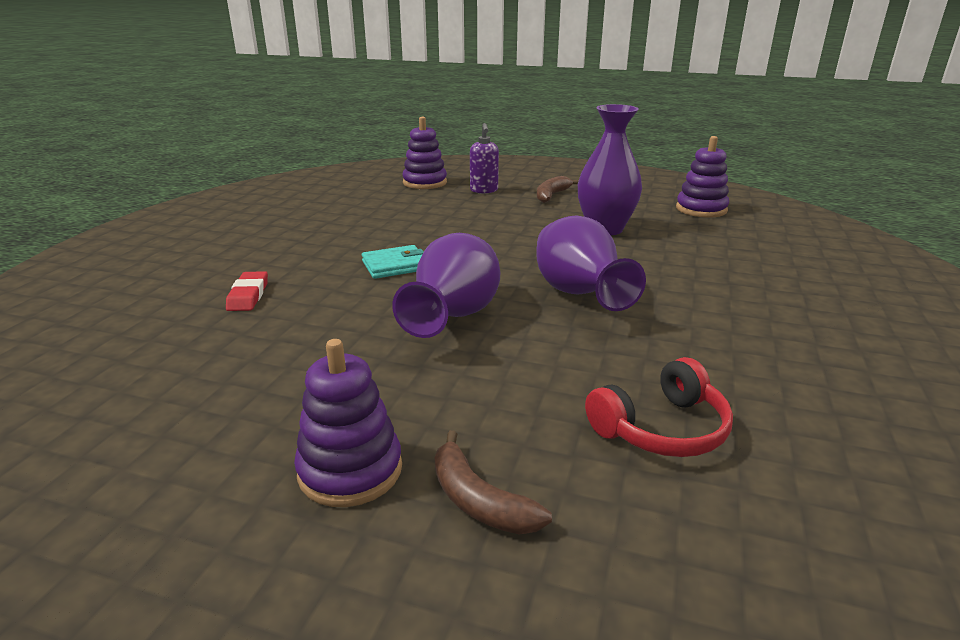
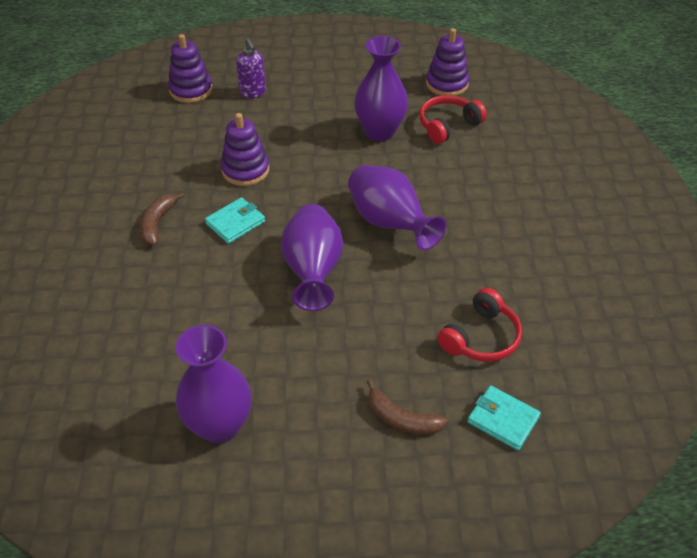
camera: 20 degrees left, 20 degrees up
(209, 438) = (220, 426): none -> purple vase
(248, 295) = (142, 289): red eraser -> none
(350, 470) = (320, 421): purple stacking toy -> purple stacking toy (245, 170)
(551, 195) = (316, 88): brown banana -> brown banana (157, 223)
(661, 551) = (503, 419): none -> turquoise wallet
(690, 235) = (448, 125): none -> red headphones

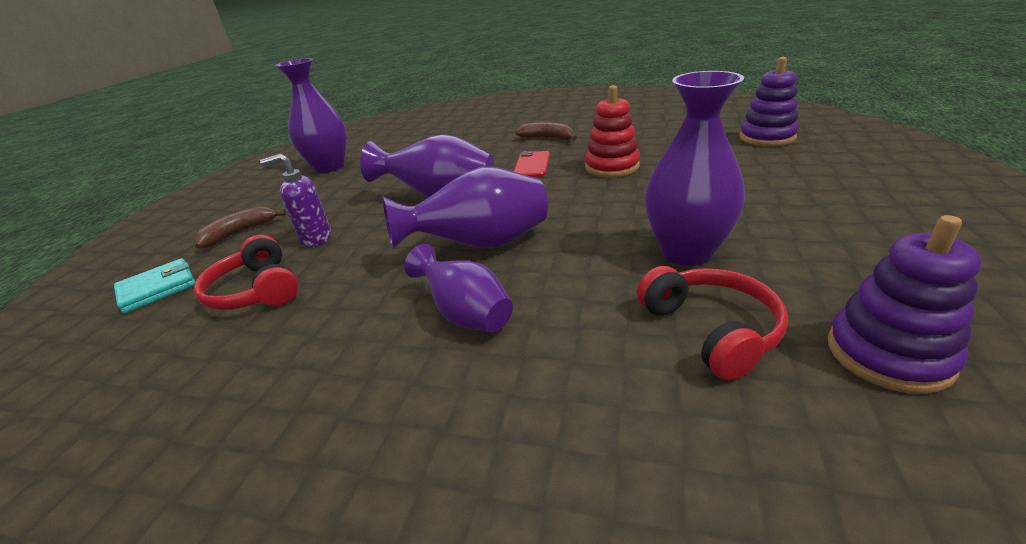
camera: 110 degrees right, 15 degrees down
(235, 223) = (532, 165): turquoise wallet -> red phone
(245, 170) = (612, 167): purple stacking toy -> red stacking toy
(253, 92) = (773, 166): purple soap dispenser -> purple soap dispenser (316, 239)
(466, 211) = (466, 314): none -> purple vase

